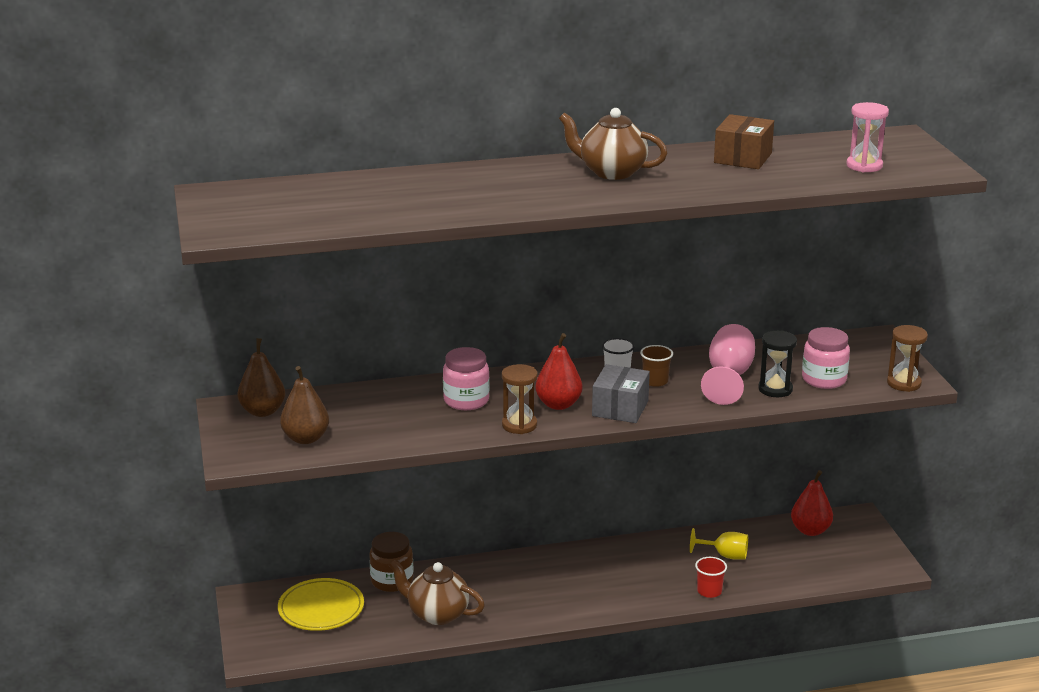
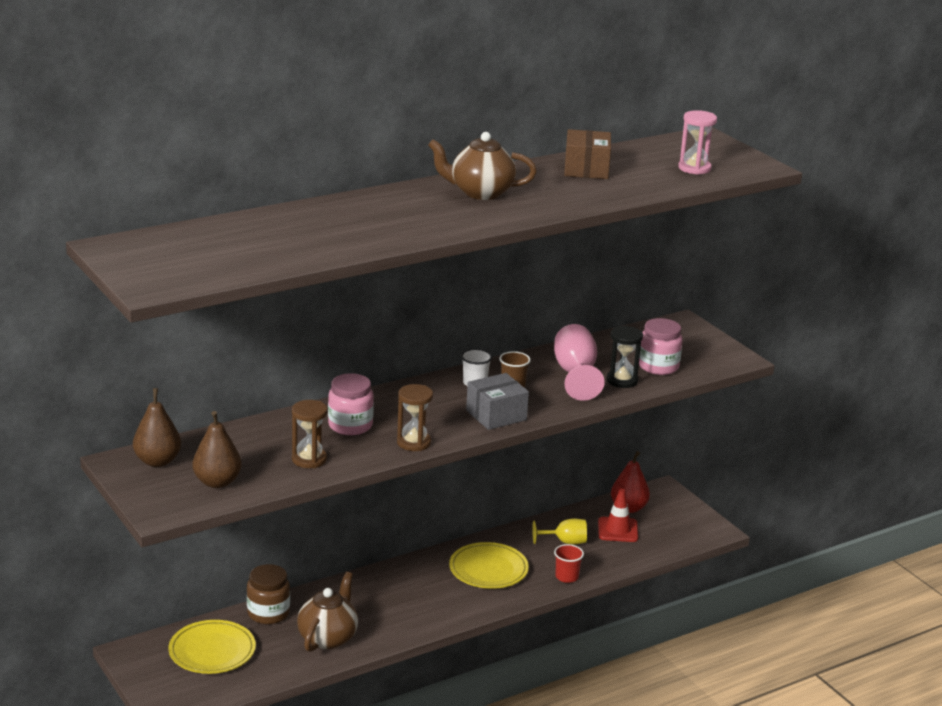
camera: 20 degrees left, 0 degrees up
(437, 614) = (328, 638): brown teapot -> brown teapot turned 105 degrees clockwise
(558, 404) = (438, 418): red pear -> none
(620, 408) = (496, 415): grey box -> grey box turned 60 degrees clockwise
(631, 571) = (488, 569): none -> yellow plate
(787, 551) = (618, 530): none -> red traffic cone
(904, 383) = (727, 362): brown hourglass -> brown hourglass (309, 459)

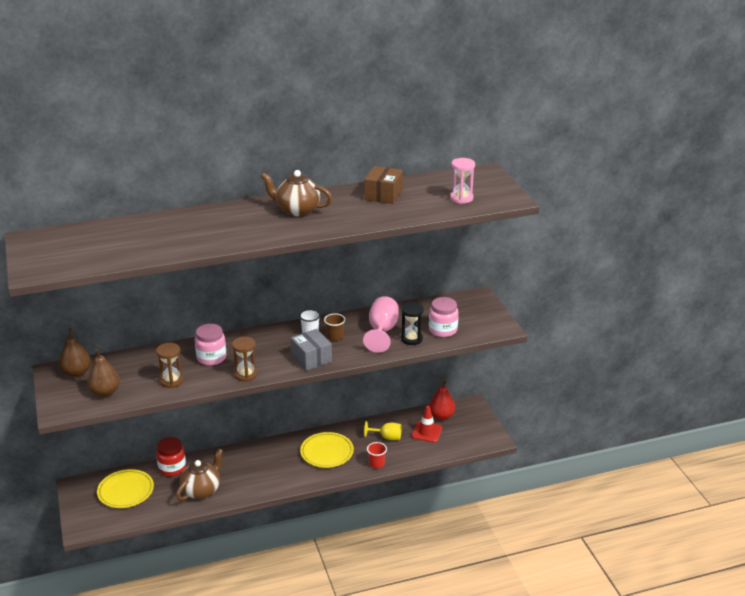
camera: 15 degrees right, 5 degrees up
(268, 613) = (172, 468): brown jar -> red jar
(496, 415) = (311, 358): grey box -> grey box turned 75 degrees clockwise

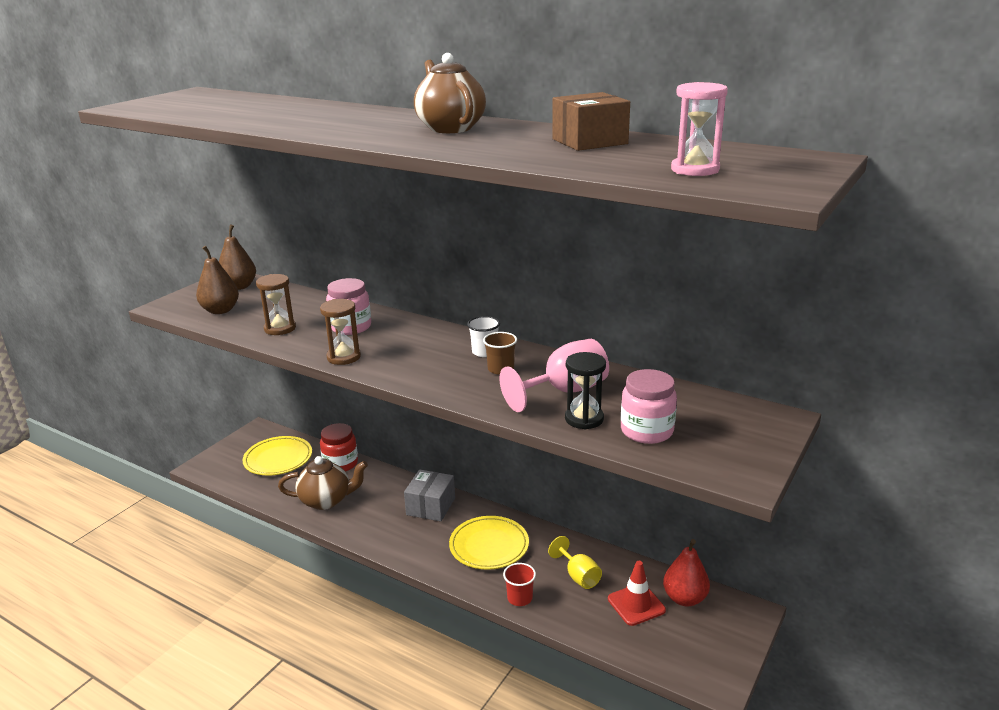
camera: 50 degrees right, 5 degrees down
(311, 358) = (432, 377): grey box -> grey box (431, 506)

